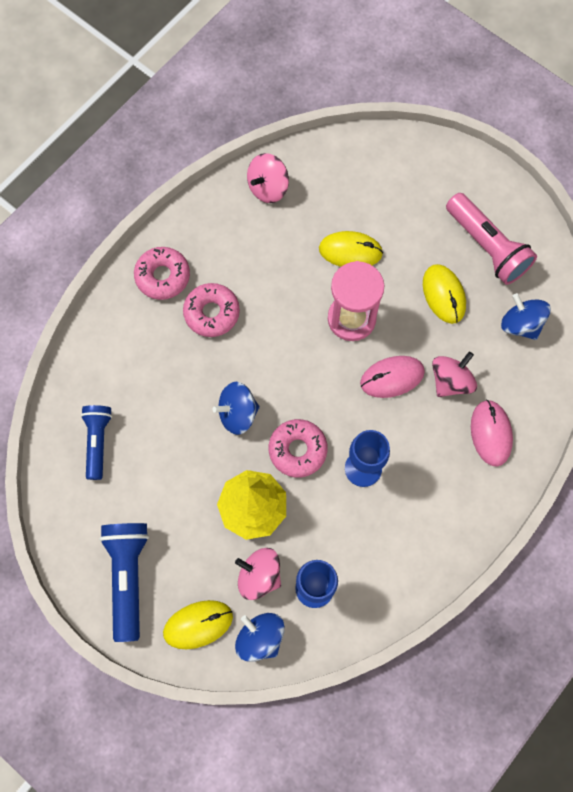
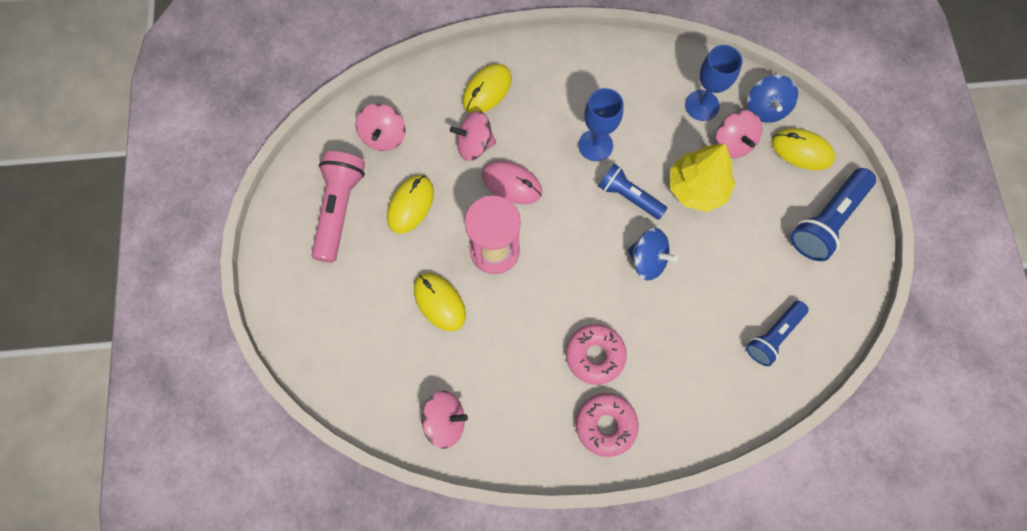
camera: 135 degrees left, 0 degrees up
(297, 450) = (628, 196): pink donut -> blue flashlight
(491, 433) = (487, 90): pink mouse -> yellow mouse
(520, 324) = (384, 136): blue spinning top -> pink spinning top

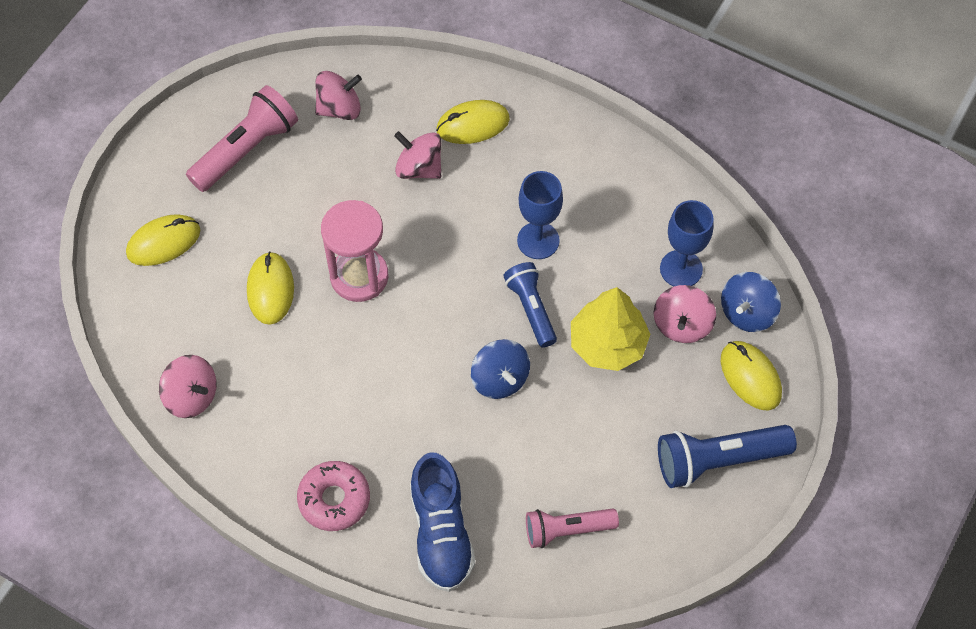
camera: 35 degrees right, 10 degrees down
(384, 136) = (339, 108): pink spinning top -> pink spinning top turned 150 degrees counterclockwise
(410, 205) = (314, 186): yellow mouse -> yellow mouse (164, 242)
(511, 184) = (425, 226): pink mouse -> none
(595, 355) = (376, 431): pink donut -> none
(695, 397) = (441, 533): none -> blue shoe
(773, 336) = (567, 530): blue flashlight -> pink flashlight

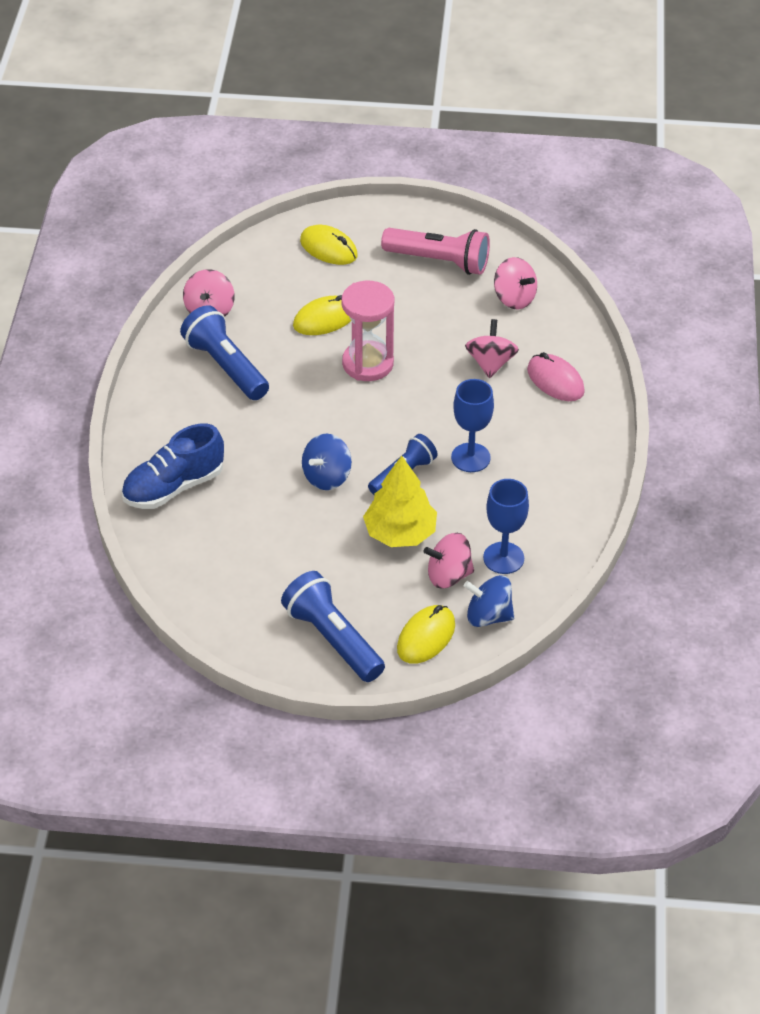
camera: 65 degrees right, 15 degrees down
(288, 413) = (225, 367): none -> blue flashlight
(334, 499) = (169, 417): pink donut -> none
(473, 124) = (555, 381): yellow mouse -> pink mouse
(567, 530) = (216, 561): pink flashlight -> none

